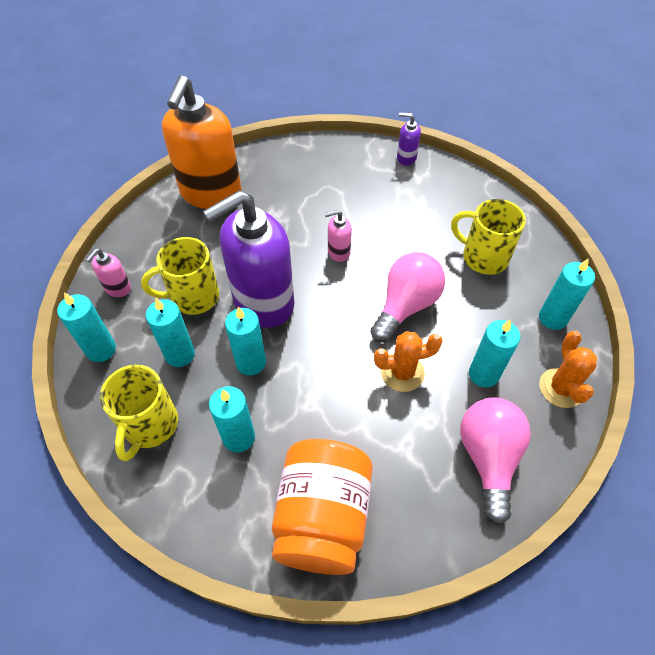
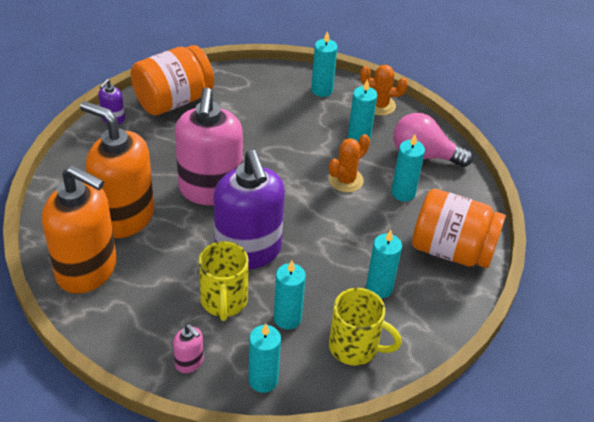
camera: 80 degrees left, 10 degrees down
(251, 362) = (310, 269): turquoise candle -> turquoise candle (403, 193)
(280, 200) = (124, 217): none -> orange soap dispenser
(338, 252) = (210, 189): pink soap dispenser -> pink soap dispenser, size x2.41
(402, 372) = (346, 180): orange cactus -> orange cactus turned 45 degrees clockwise
(406, 306) = (284, 162): pink light bulb -> none
(456, 192) = (173, 100): none -> orange jar
(483, 257) = (251, 106): yellow mug -> none

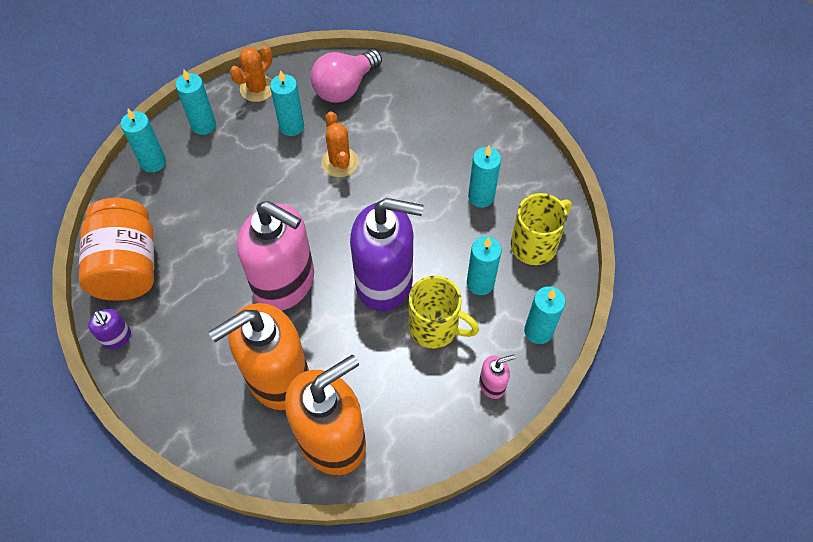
camera: 60 degrees left, 15 degrees up
(403, 193) = (381, 126): turquoise candle -> turquoise candle (153, 162)
(452, 250) = (466, 123): orange jar -> none

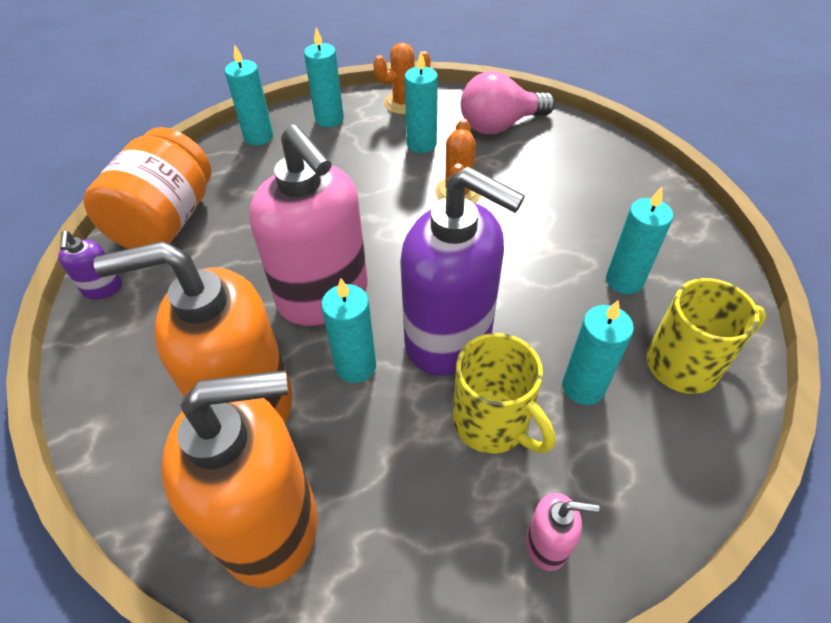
camera: 25 degrees right, 10 degrees down
(538, 331) = (652, 489): turquoise candle -> turquoise candle (355, 366)

